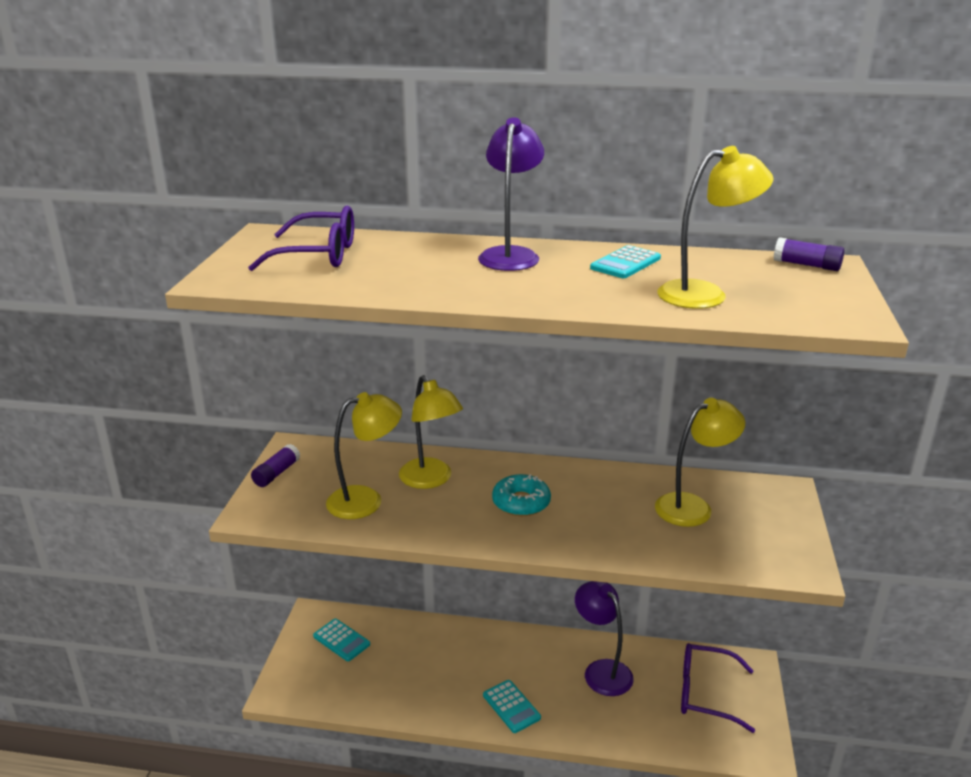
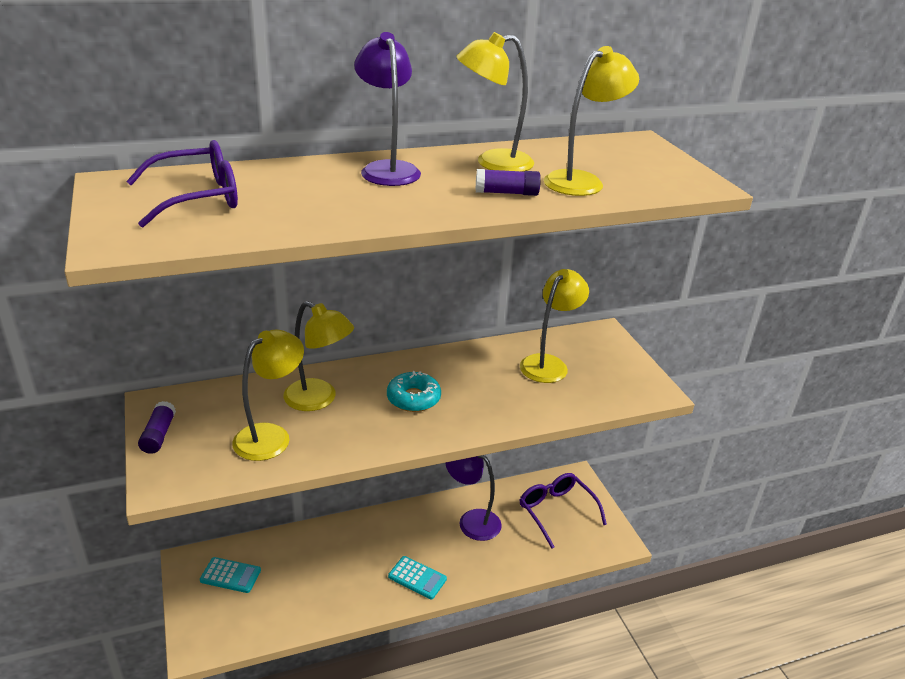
camera: 30 degrees left, 5 degrees up
(625, 263) = (492, 162): turquoise calculator -> yellow lamp
(705, 693) = (556, 511): purple glasses -> purple glasses turned 75 degrees clockwise
(807, 265) = (626, 144): purple glue stick -> purple glue stick (506, 193)

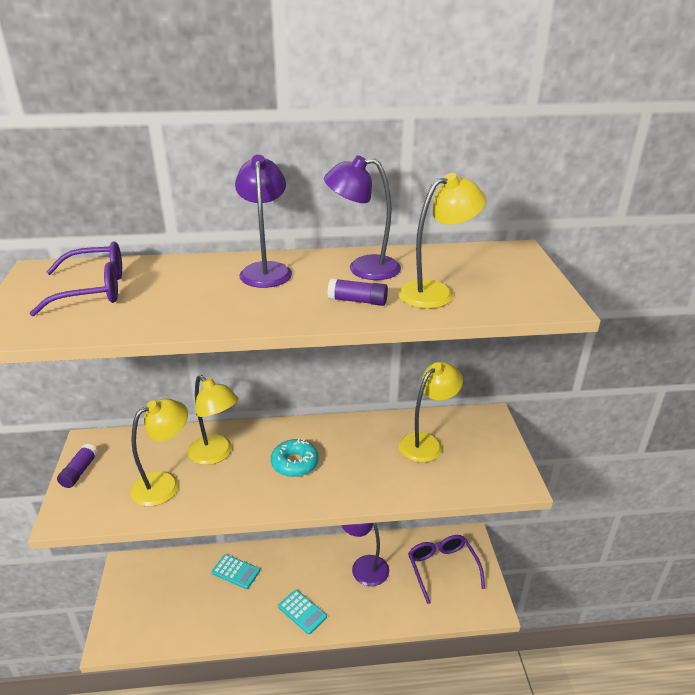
camera: 15 degrees right, 0 degrees up
(230, 575) = (153, 583): turquoise calculator -> turquoise calculator (236, 571)
(492, 162) = (363, 268): yellow lamp -> purple lamp

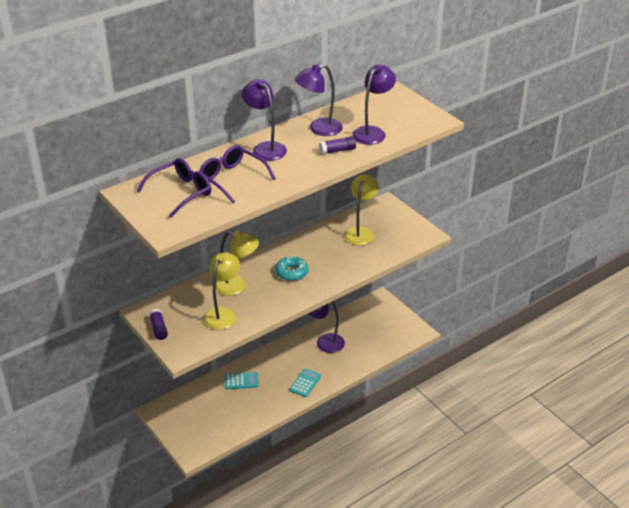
camera: 30 degrees left, 5 degrees up
(302, 612) = (305, 383): turquoise calculator -> turquoise calculator turned 75 degrees counterclockwise
(436, 292) = (372, 132): yellow lamp -> purple lamp
(442, 568) = (374, 323): purple glasses -> purple glasses (232, 179)

